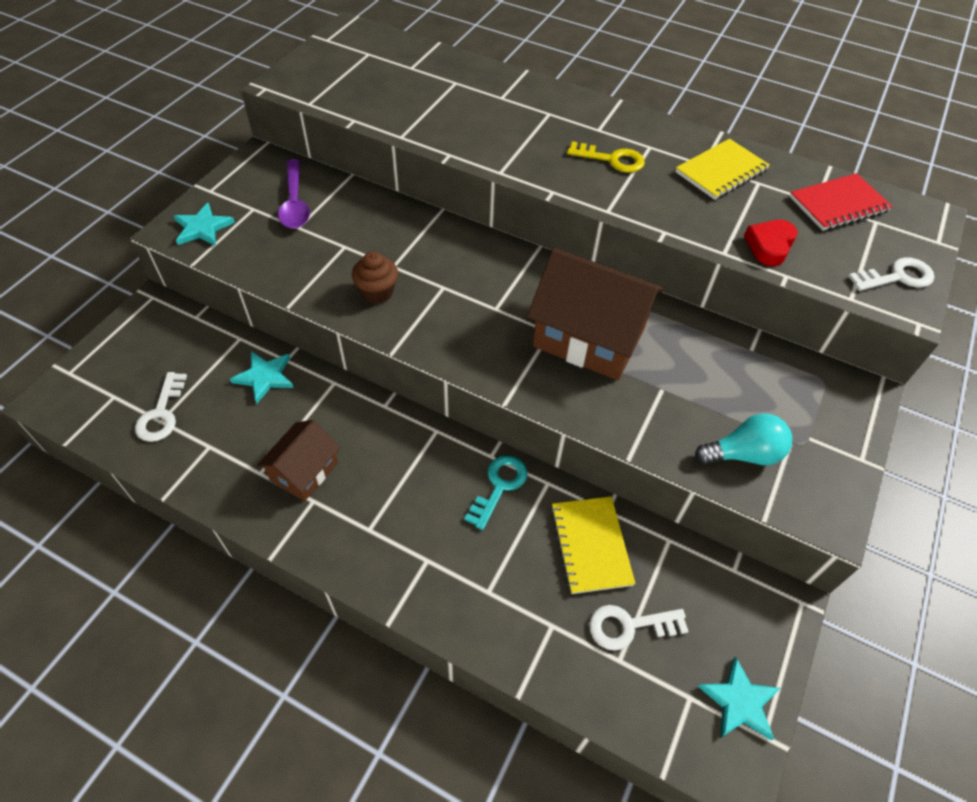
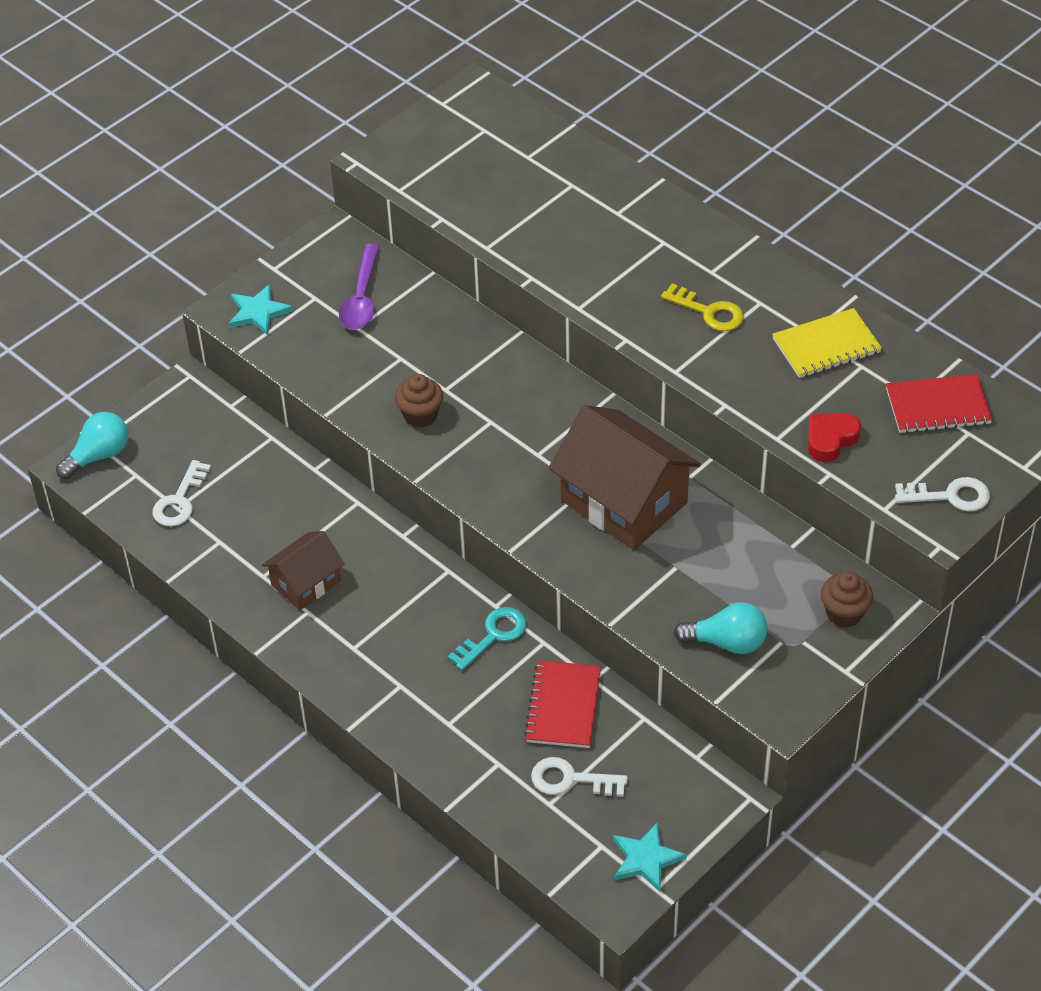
camera: 20 degrees right, 5 degrees down
(73, 385) = (99, 456): none -> turquoise light bulb
(265, 377) = (288, 483): turquoise star -> none
(591, 545) = (563, 706): yellow notebook -> red notebook
(829, 402) = (844, 613): none -> brown cupcake

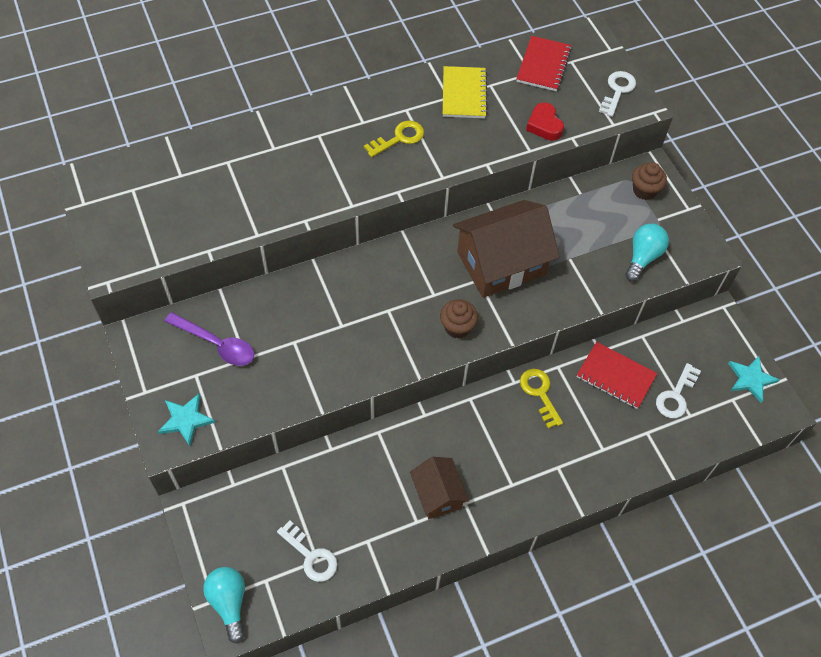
camera: 70 degrees left, 10 degrees up
(420, 415) = (358, 350): brown cupcake -> brown cupcake (457, 327)
(493, 635) = (539, 393): turquoise key -> yellow key

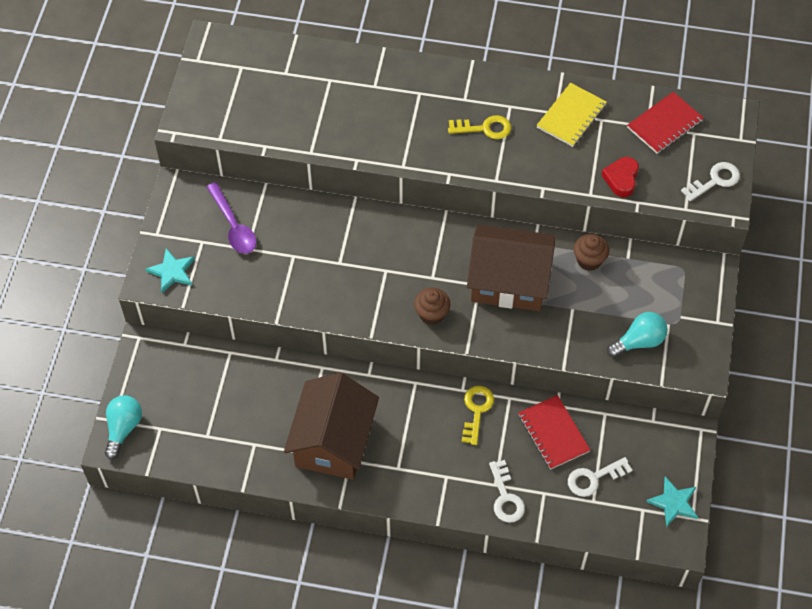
camera: 35 degrees right, 0 degrees up
(311, 556) = (205, 430): white key -> white key (505, 497)
(438, 494) = (333, 441): brown house -> brown house, size x1.80
(644, 190) = (689, 285): brown cupcake -> brown cupcake (589, 260)

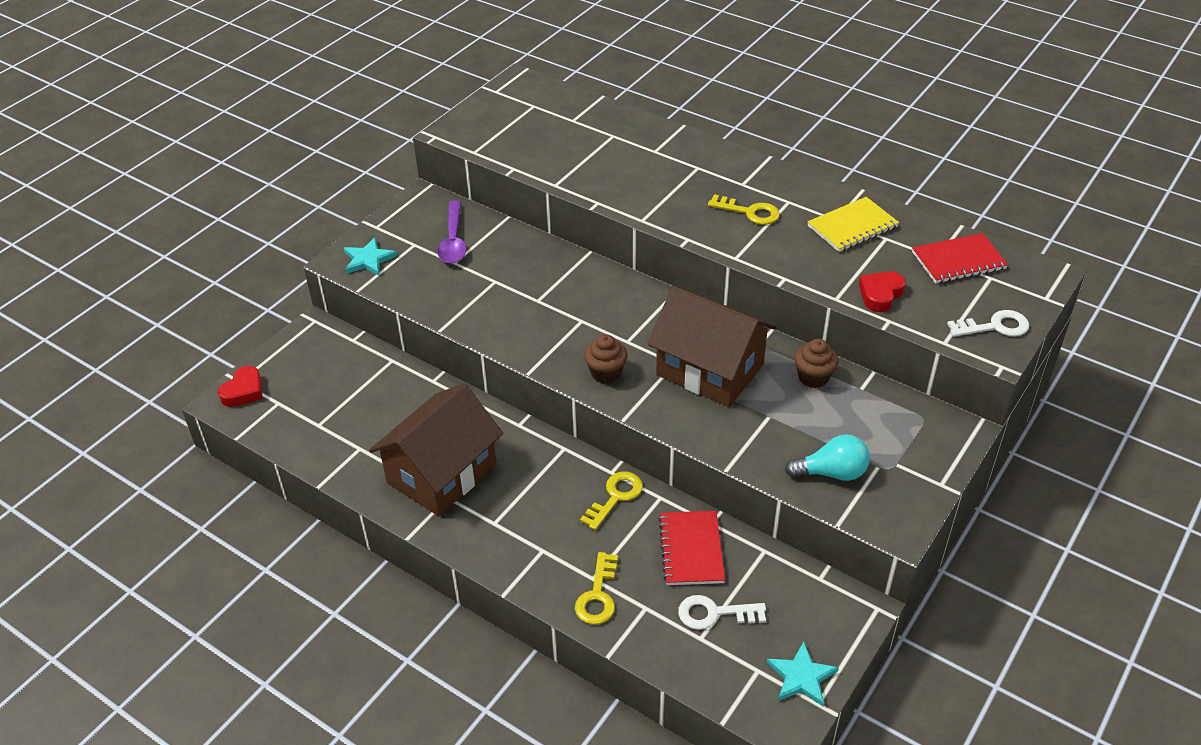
camera: 25 degrees right, 15 degrees down
(123, 428) = (244, 391): turquoise light bulb -> red heart
(505, 497) = (597, 595): white key -> yellow key

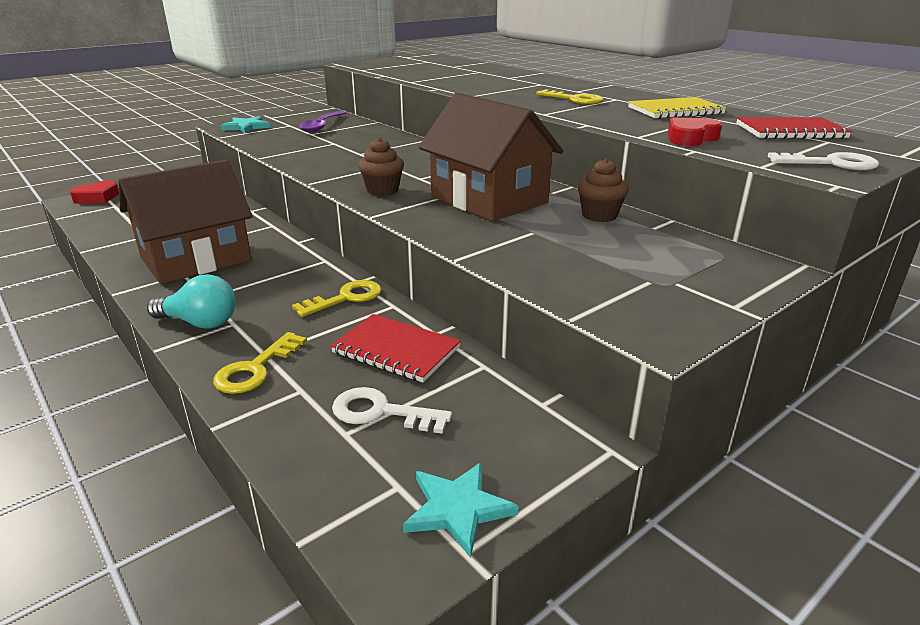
camera: 15 degrees right, 15 degrees down
(691, 549) = (396, 350): red notebook -> red notebook turned 75 degrees counterclockwise
(831, 473) = (586, 278): turquoise light bulb -> turquoise light bulb (200, 323)

